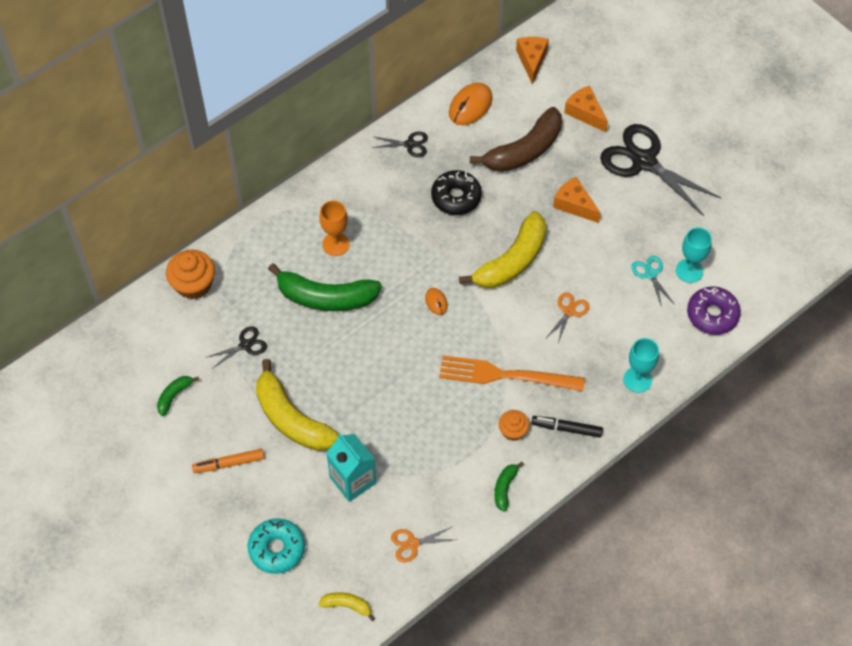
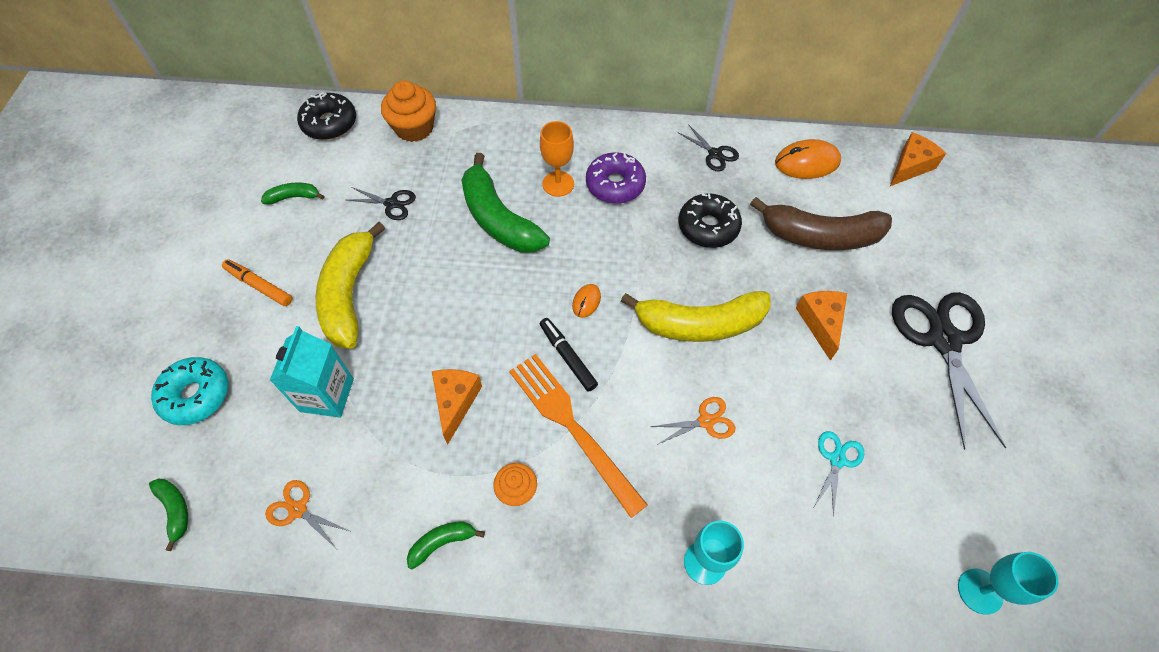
camera: 45 degrees right, 0 degrees up
(129, 330) = (329, 123): none -> black donut
(347, 605) = (175, 510): yellow banana -> green banana
(566, 428) = (571, 541): black marker -> black marker (568, 357)
(585, 113) = (921, 248): orange cheese -> orange cheese (455, 402)
(689, 271) = (888, 495): turquoise goblet -> turquoise goblet (980, 591)
(712, 315) = (869, 570): purple donut -> purple donut (615, 184)

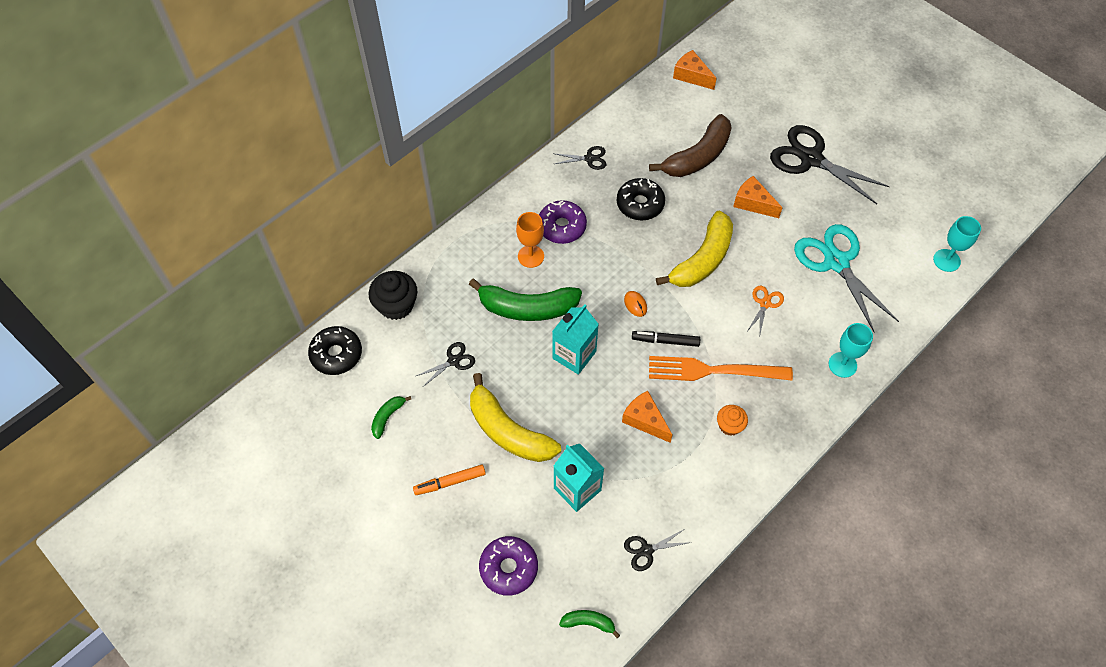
camera: 50 degrees left, 0 degrees up
(196, 395) = (508, 568): turquoise donut -> purple donut
(298, 510) = (646, 550): orange scissors -> black scissors
(414, 128) = (396, 305): orange cupcake -> black cupcake
(442, 542) = (731, 484): green banana -> none
(479, 290) = (574, 355): none -> turquoise carton
(807, 162) = (641, 120): orange mouse -> none
(837, 460) = (836, 262): turquoise scissors -> turquoise scissors, size x2.18
(910, 166) = (691, 76): orange cheese -> orange cheese turned 45 degrees counterclockwise

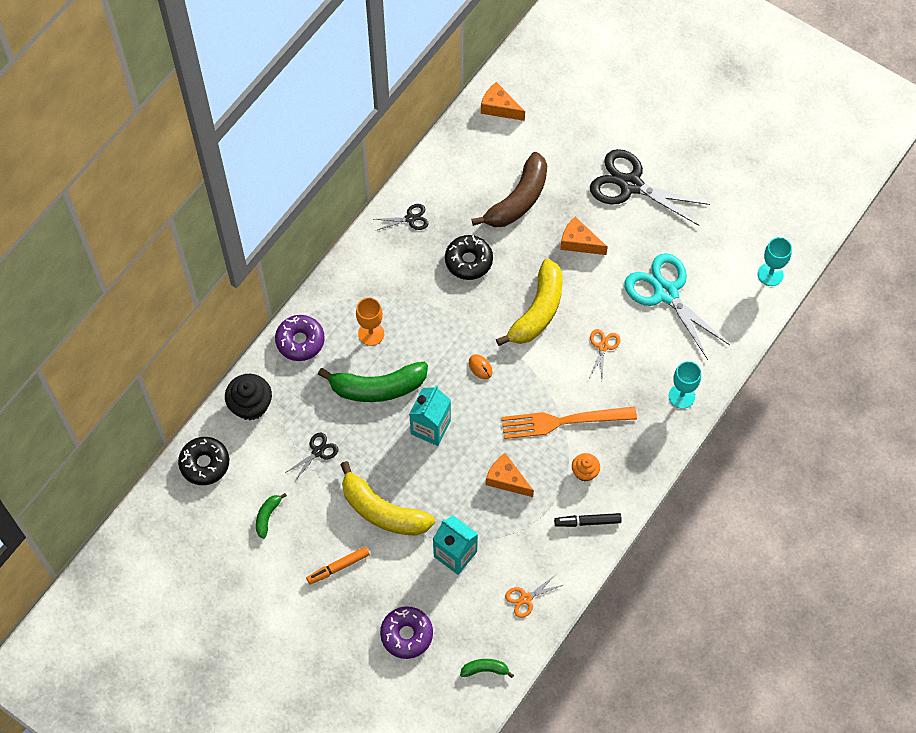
camera: 10 degrees left, 5 degrees up
(562, 227) = (396, 297): purple donut -> purple donut (300, 341)
(646, 550) = (526, 598): black scissors -> orange scissors
(665, 341) = (514, 399): black marker -> black marker (587, 522)

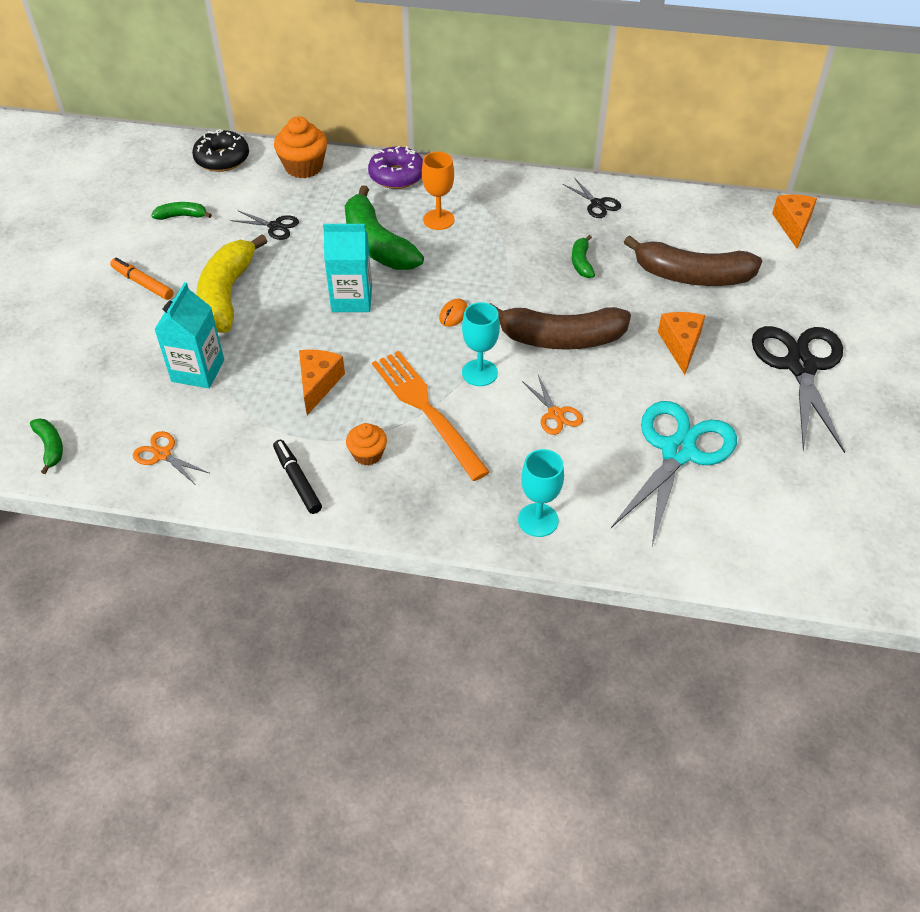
camera: 65 degrees right, 15 degrees down
(250, 405) = (304, 167): black cupcake -> orange cupcake
(406, 634) = (76, 363): purple donut -> none
(468, 261) = (581, 262): black donut -> green banana
(537, 311) = (561, 338): yellow banana -> brown banana
(603, 346) = (555, 414): orange scissors -> orange scissors turned 75 degrees clockwise
(770, 274) = (799, 560): turquoise goblet -> turquoise goblet (479, 373)

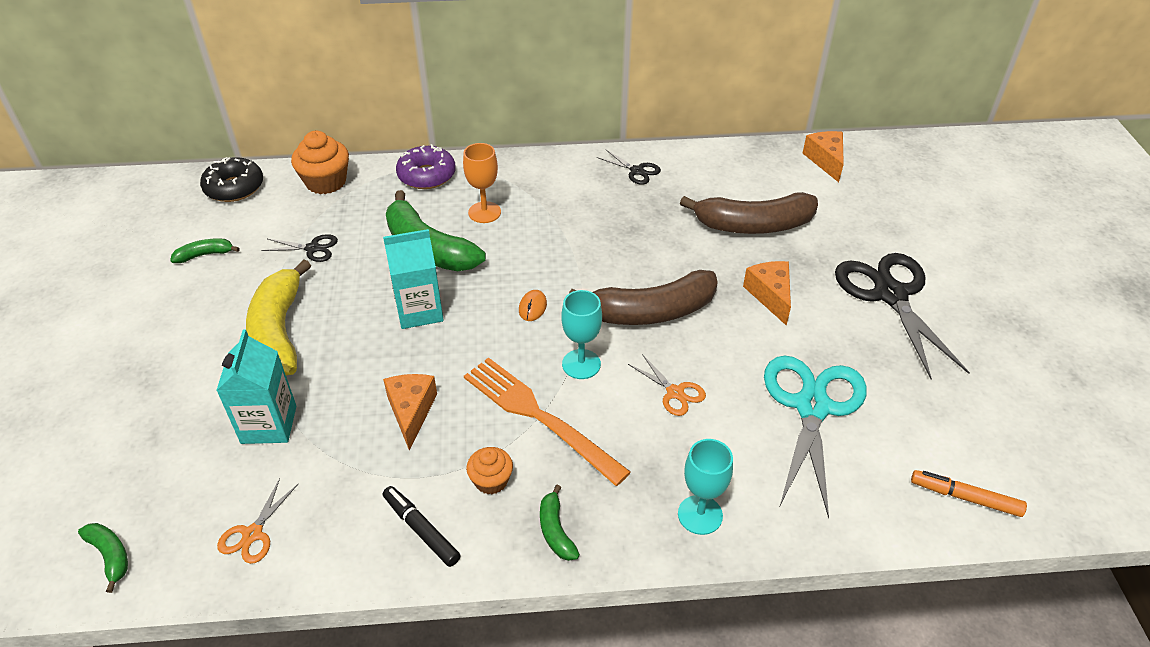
camera: 15 degrees left, 5 degrees down
(143, 283) = (178, 337): orange marker -> orange marker (965, 497)
(162, 454) = (253, 534): orange scissors -> orange scissors turned 90 degrees counterclockwise
(581, 262) = (642, 230): green banana -> green banana (556, 530)

